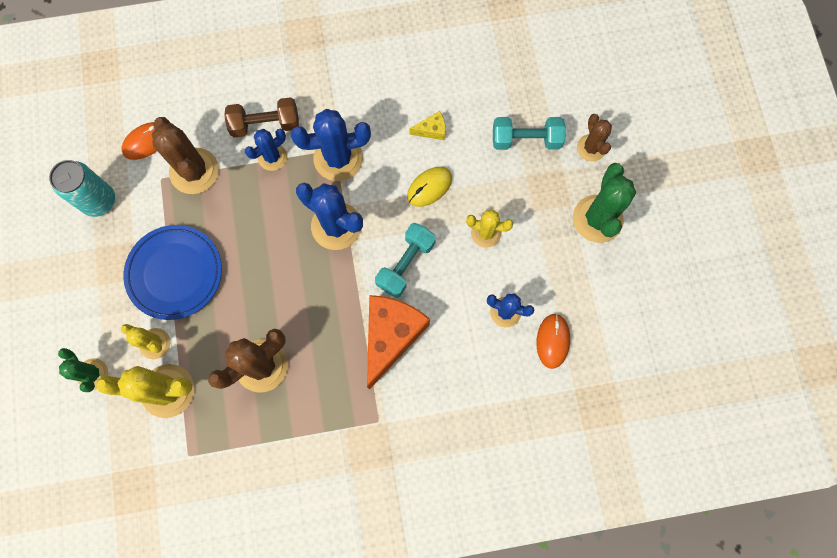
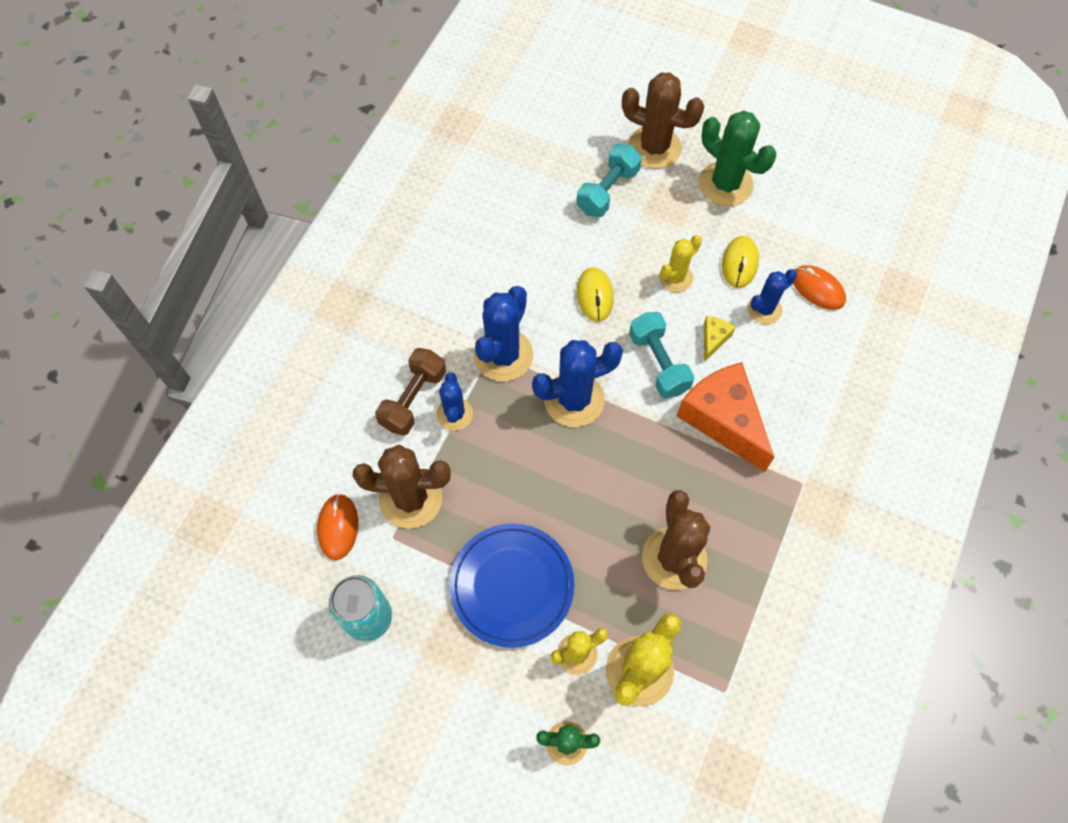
camera: 55 degrees left, 10 degrees down
(432, 130) = (538, 258): yellow cheese -> yellow cheese (714, 339)
(533, 271) = (739, 263): none -> yellow mouse
(591, 148) = (654, 147): brown cactus -> brown cactus, size x1.67

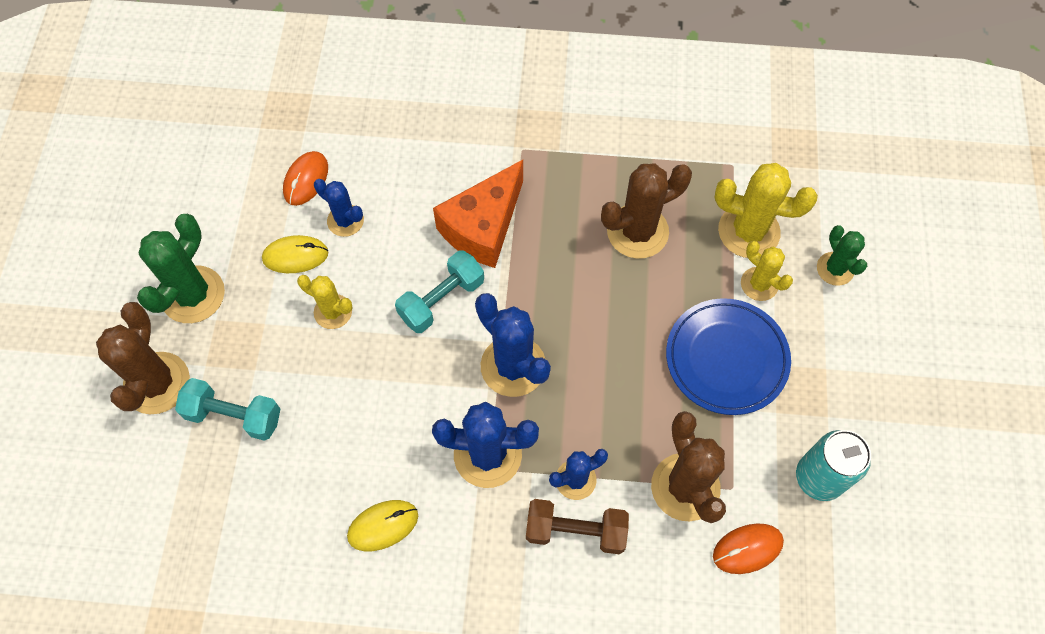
camera: 110 degrees left, 0 degrees up
(595, 295) = (381, 385): yellow mouse -> yellow mouse (383, 526)
(714, 339) = (396, 257): yellow cheese -> none

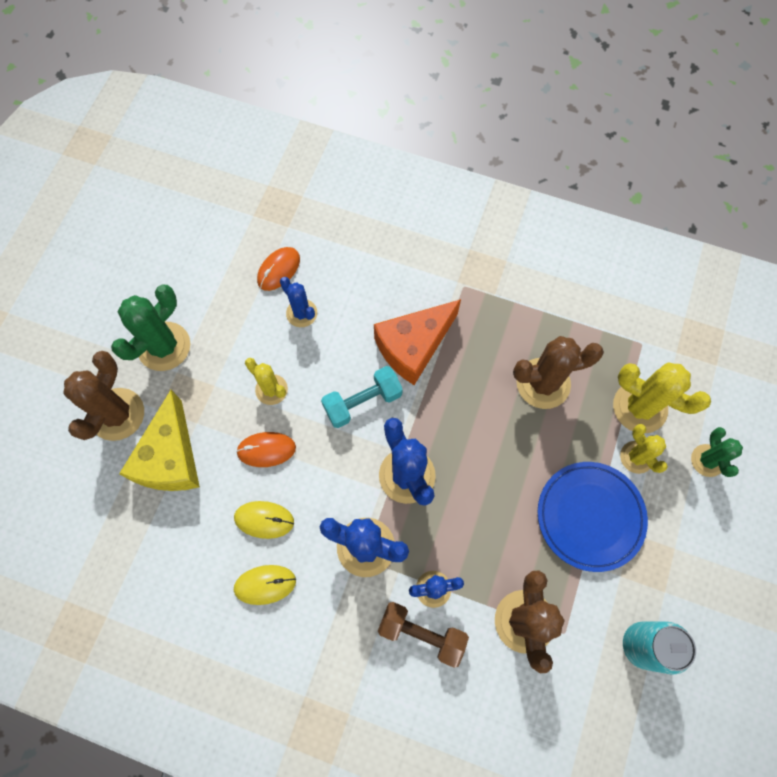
camera: 15 degrees right, 5 degrees up
(234, 415) = (170, 458): turquoise dumbbell -> yellow cheese
(295, 256) = (253, 333): yellow mouse -> yellow mouse (264, 520)
(747, 549) = (563, 691): orange mouse -> orange mouse (266, 450)

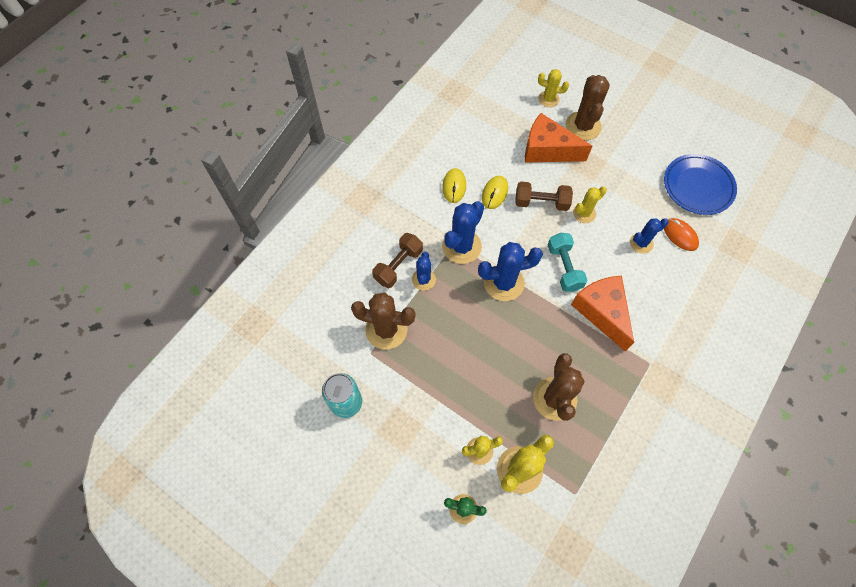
camera: 105 degrees right, 5 degrees down
(70, 474) = (548, 99): none -> yellow cactus
(117, 414) = (583, 126): brown cactus -> brown cactus turned 60 degrees clockwise
(164, 346) = (627, 157): green cactus -> none
(170, 458) = (547, 150): yellow cheese -> orange cheese
(266, 450) = (541, 202): orange mouse -> brown dumbbell
(590, 516) = (443, 398): blue plate -> blue plate (698, 186)

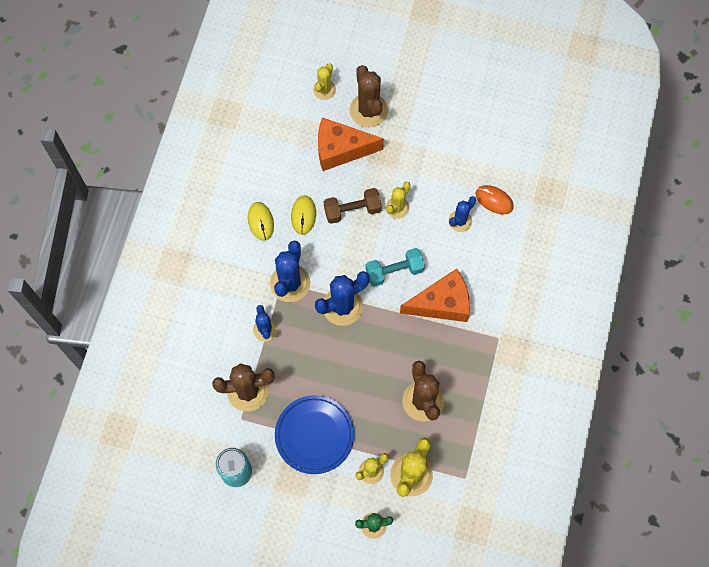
camera: 20 degrees left, 5 degrees up
(398, 266) = (235, 324): brown dumbbell -> none
(548, 99) = (324, 90): yellow cactus -> yellow cactus turned 60 degrees counterclockwise
(564, 267) = (394, 271): turquoise dumbbell -> turquoise dumbbell turned 75 degrees counterclockwise
(602, 312) = (442, 303): orange cheese -> orange cheese turned 120 degrees clockwise
(698, 186) = (498, 142): blue plate -> blue plate (314, 435)

